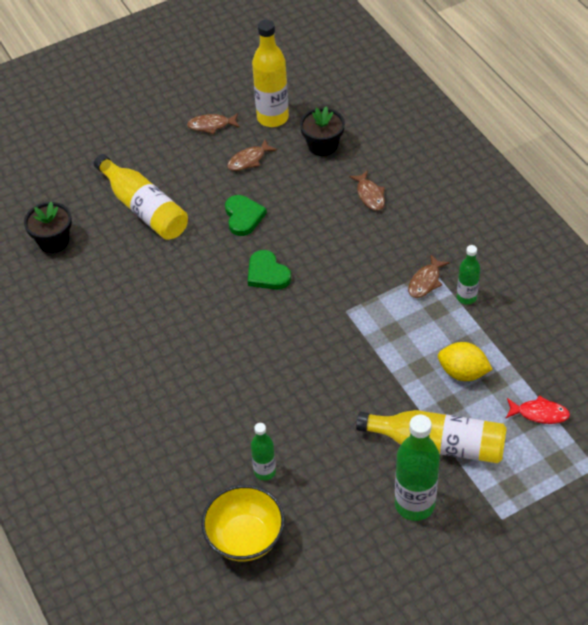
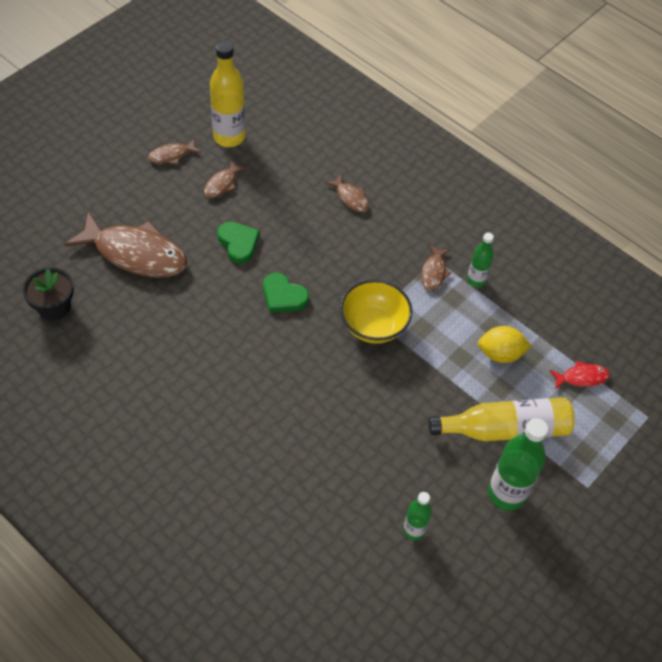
camera: 25 degrees left, 5 degrees up
(144, 208) = (135, 254): yellow bottle -> brown fish
(245, 538) = (363, 570): yellow bowl -> yellow bowl (373, 326)
(265, 471) = (356, 497): green bottle -> green bottle (414, 530)
(323, 145) = (288, 156): black flower pot -> none

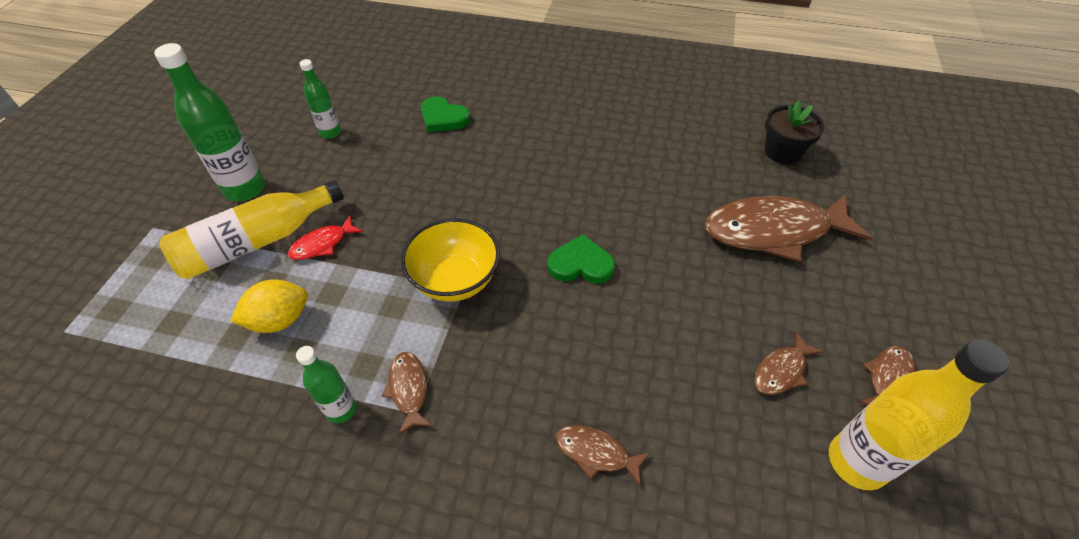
camera: 155 degrees right, 5 degrees down
(222, 184) = (781, 371): brown fish -> brown fish turned 135 degrees counterclockwise
(238, 243) = (683, 299): green heart -> green heart (443, 118)
(581, 377) = (160, 340): red fish -> red fish (322, 244)

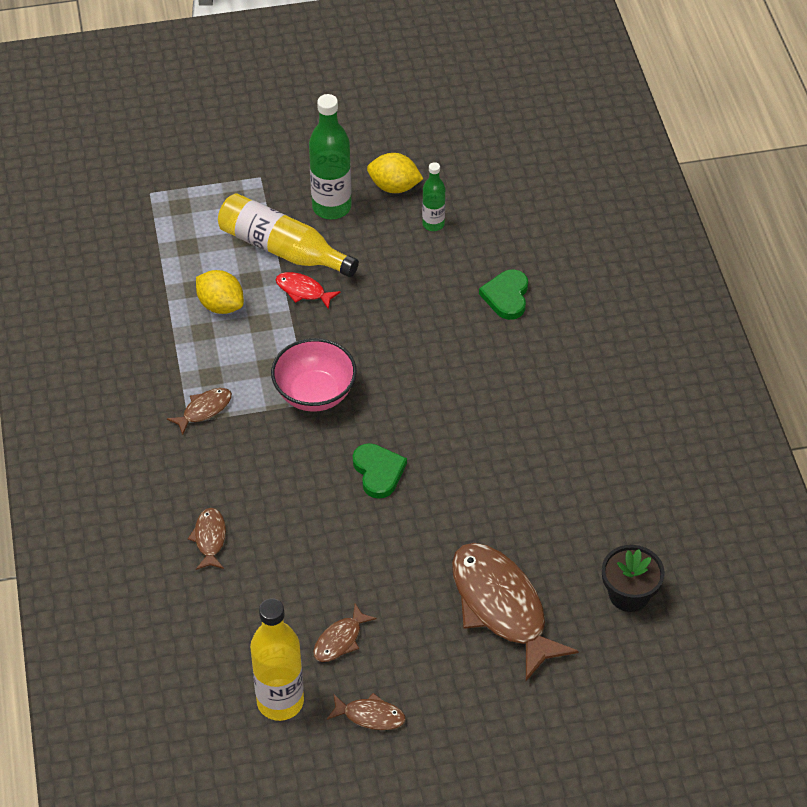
camera: 65 degrees right, 0 degrees up
(266, 141) = (394, 187): none -> yellow lemon
(341, 409) = (170, 379): green bottle -> none
(455, 280) = (315, 394): yellow bowl -> pink bowl
(781, 371) = (340, 640): brown fish -> brown fish turned 75 degrees counterclockwise

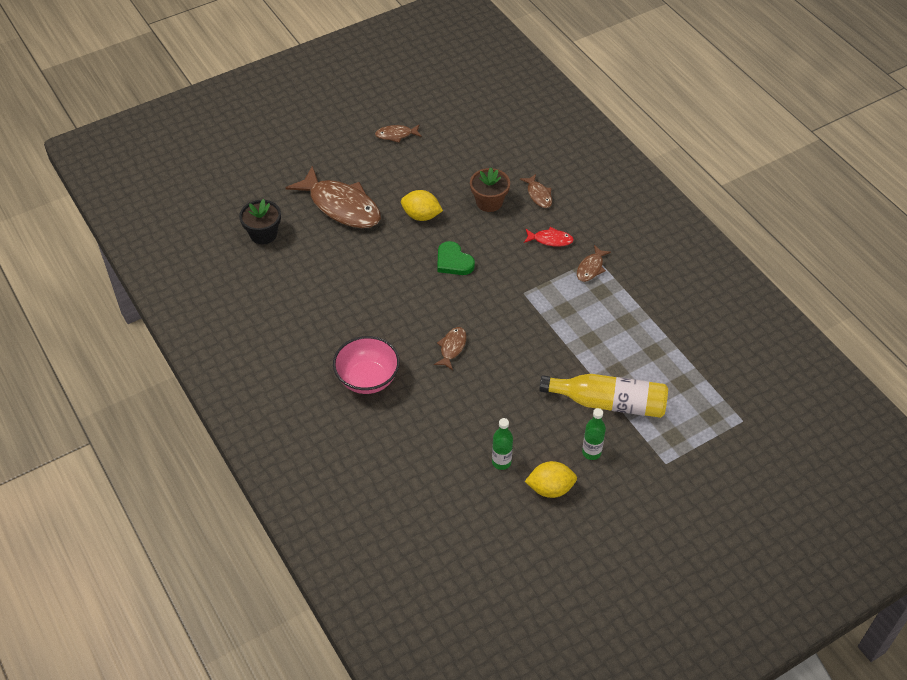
camera: 160 degrees right, 0 degrees up
(221, 305) = (626, 344): yellow lemon -> yellow lemon (421, 216)
(280, 701) = (449, 128): yellow bottle -> none
(285, 548) = (489, 202): none -> brown flower pot
(303, 291) = (573, 373): red fish -> red fish (550, 240)
(315, 394) = (522, 300): pink bowl -> pink bowl (367, 379)
(331, 207) = (591, 452): green bottle -> green bottle, size x0.56
(340, 640) = (431, 165): brown fish -> brown fish (452, 347)
(506, 296) = (416, 415): green heart -> none

